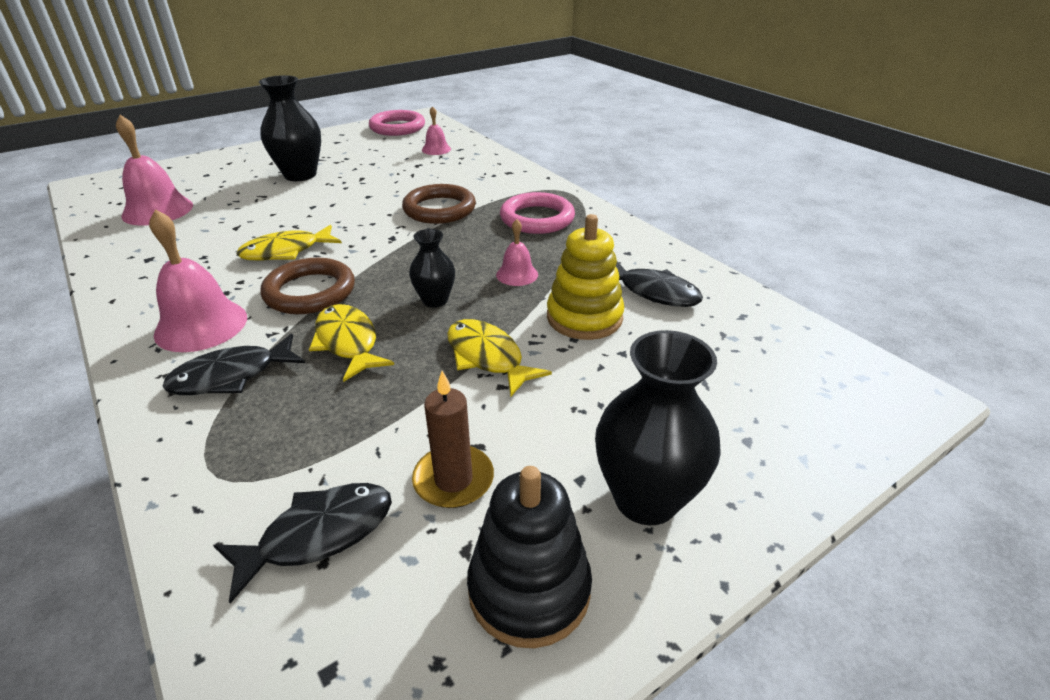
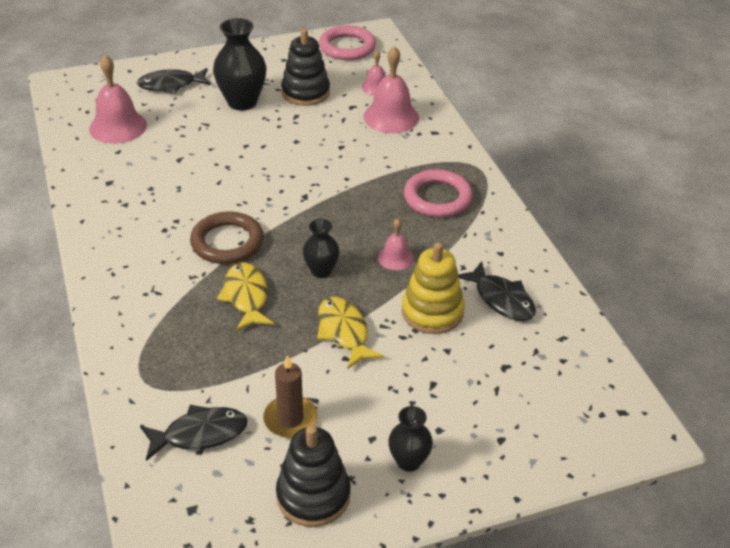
camera: 15 degrees right, 5 degrees up
(201, 325) = (144, 258): pink bell -> pink bell (391, 117)
(231, 376) = (161, 308): black fish -> black fish (171, 85)
(286, 251) = (215, 195): yellow fish -> none
(366, 161) = (305, 92): none -> black stacking toy
(439, 209) = (354, 170): brown ring -> none
(646, 499) = (409, 461): black vase -> black vase, size x0.57

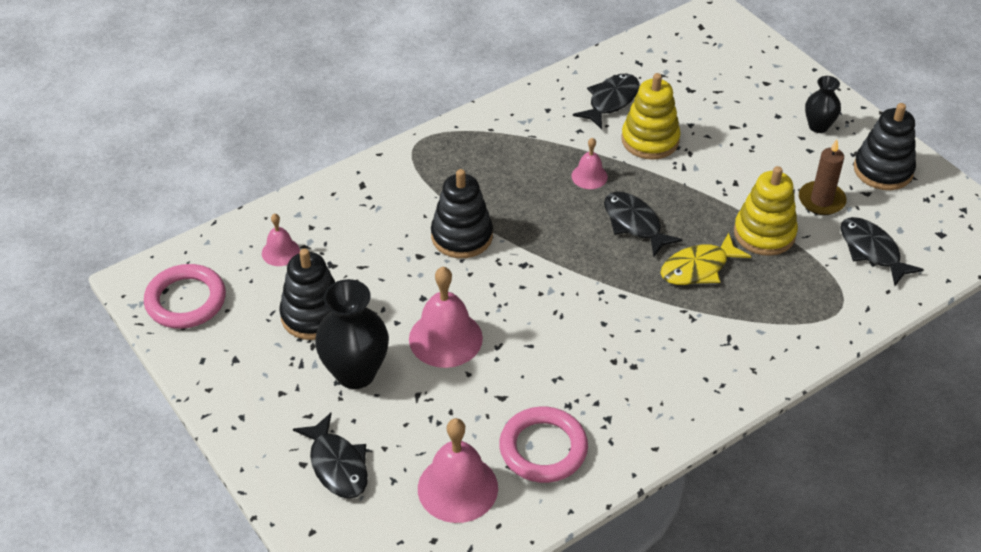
camera: 105 degrees left, 5 degrees up
(227, 242) = (628, 306): brown ring -> none
(266, 356) = (764, 233): none -> yellow stacking toy
(321, 271) = (634, 224): black vase -> black fish
(344, 332) = (705, 190): yellow fish -> none
(352, 170) = (462, 236): none -> black stacking toy
(391, 117) = (343, 225): pink bell -> pink bell (445, 338)
(437, 198) = (482, 163): pink ring -> pink ring (543, 448)

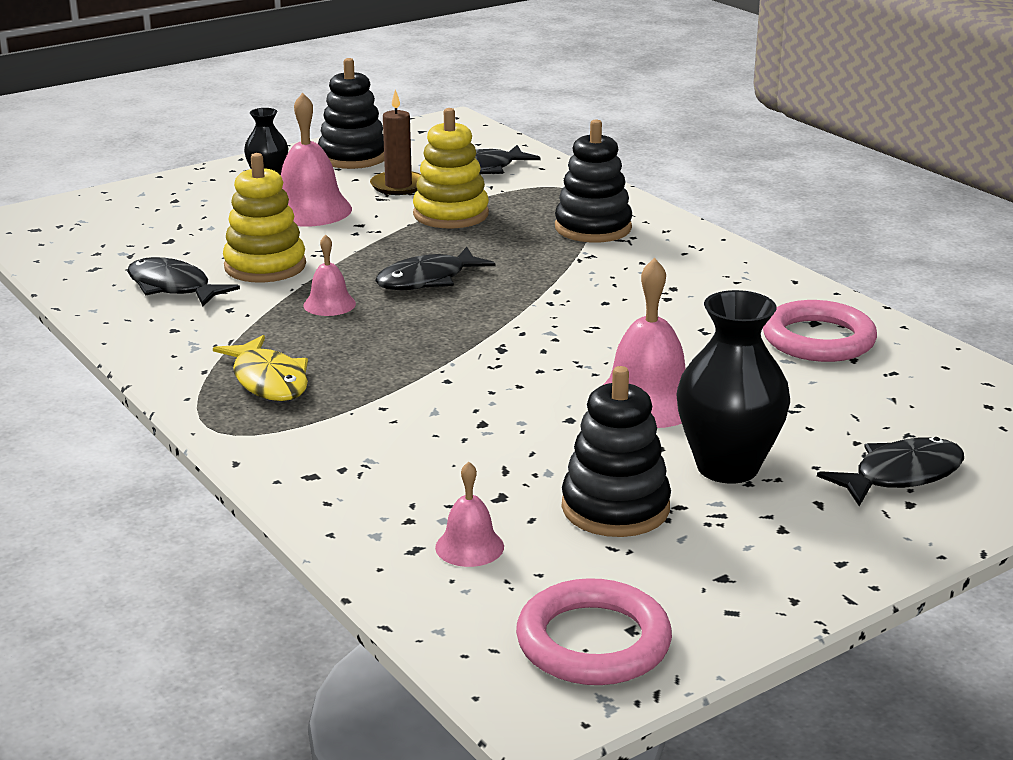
camera: 90 degrees left, 20 degrees down
(457, 488) = (901, 391): pink bell -> pink bell (310, 210)
(462, 236) = (442, 391): black stacking toy -> black stacking toy (593, 228)
(698, 268) = (508, 249): yellow fish -> yellow fish (268, 381)

